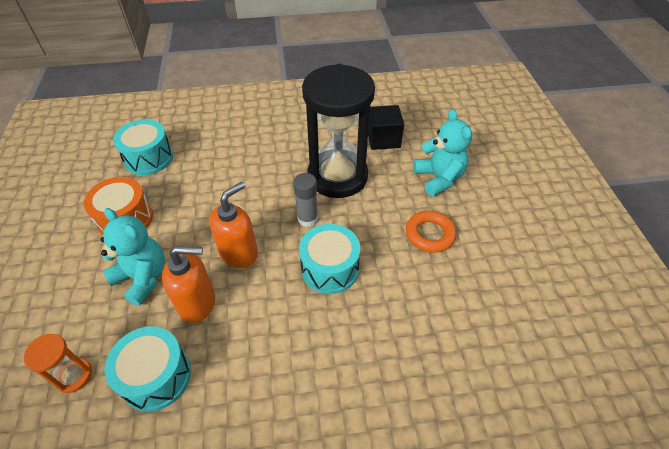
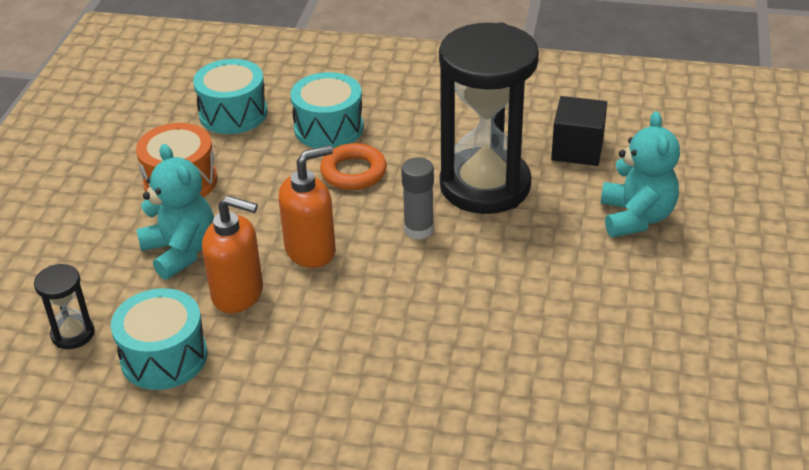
camera: 20 degrees right, 10 degrees down
(74, 376) = (73, 334): orange hourglass -> black hourglass
(330, 268) = (423, 294): turquoise drum -> turquoise drum (328, 128)
(429, 234) = (584, 284): orange ring -> orange ring (353, 172)

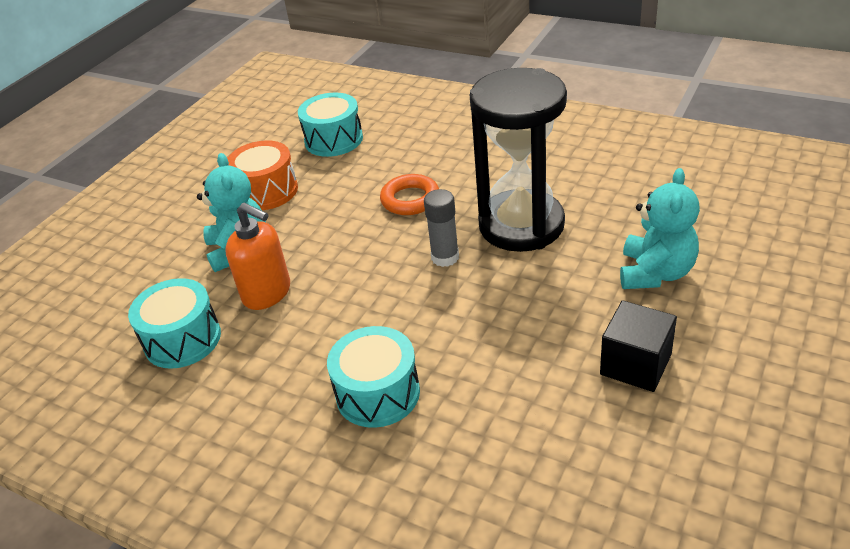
camera: 20 degrees right, 0 degrees up
(73, 334) = (123, 308): black hourglass -> none
(311, 250) = (344, 263): orange soap dispenser -> none
(328, 128) = (406, 159): turquoise drum -> turquoise drum (378, 393)
(577, 149) = (621, 202): black cube -> black cube (635, 364)

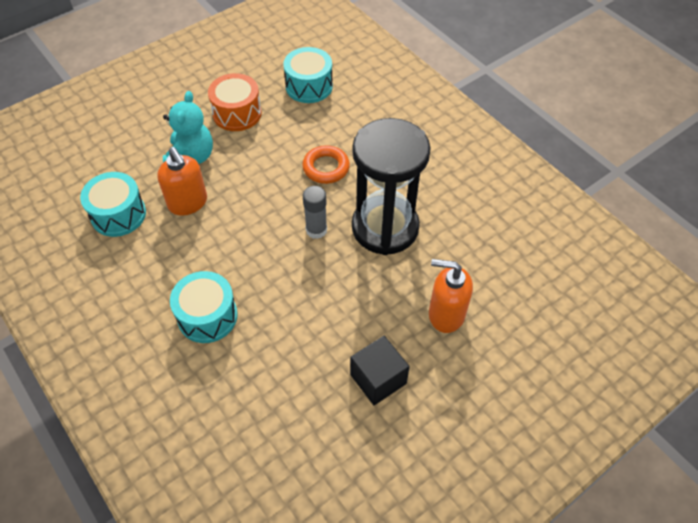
camera: 20 degrees right, 15 degrees up
(655, 273) = (446, 314): turquoise teddy bear -> orange soap dispenser

